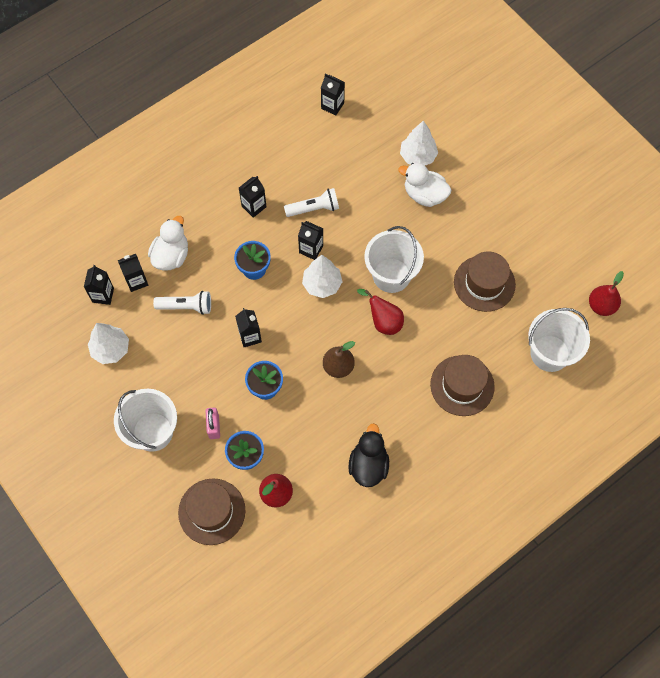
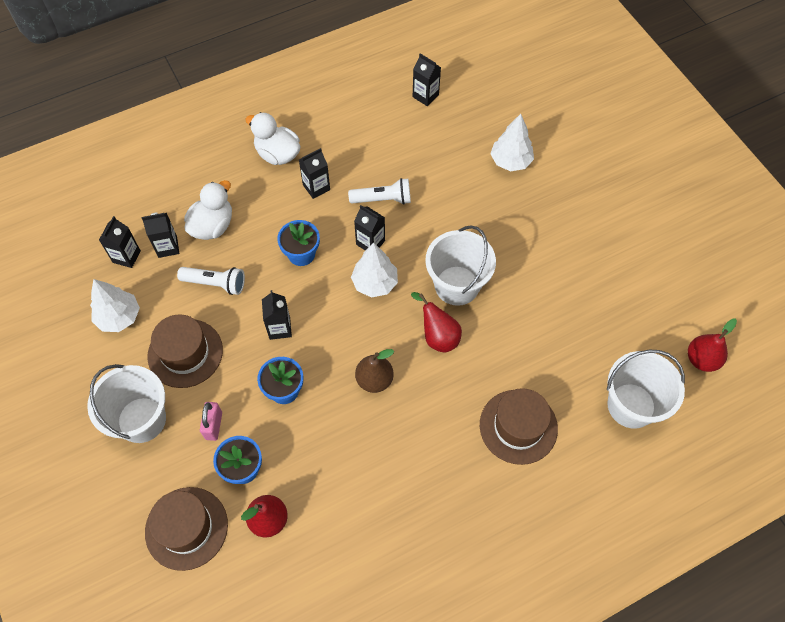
camera: 10 degrees right, 5 degrees down
(368, 465) = (387, 504): black duck -> none
(424, 195) = (511, 203): white duck -> white duck (277, 154)
(484, 283) = (564, 311): brown hat -> brown hat (185, 353)

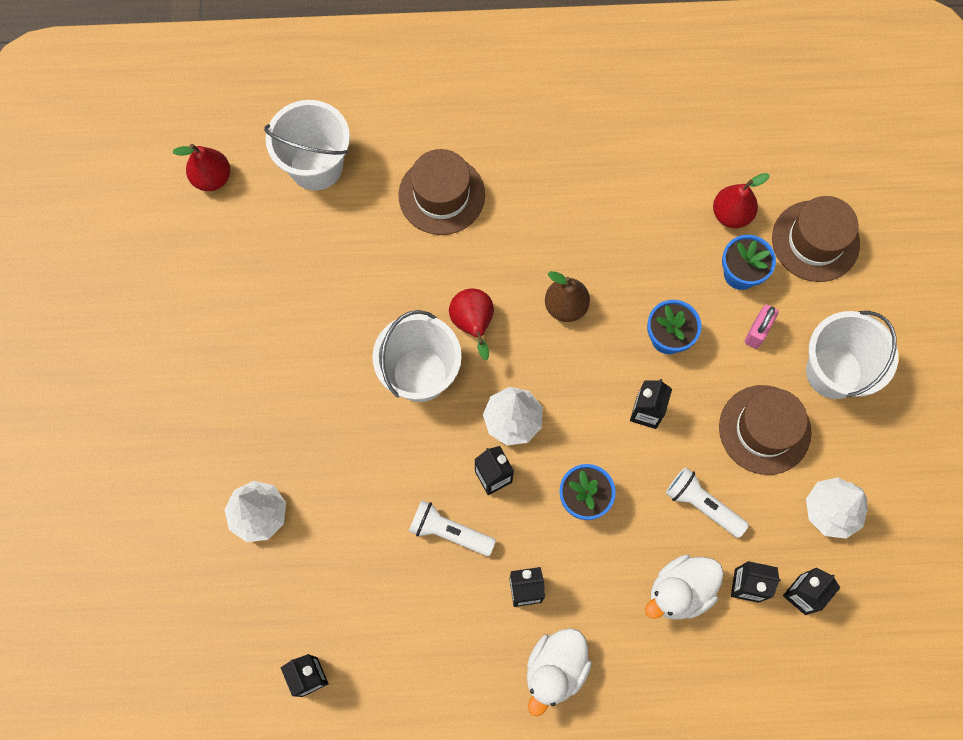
camera: 155 degrees left, 10 degrees up
(277, 154) = (555, 670): white duck -> white duck turned 60 degrees clockwise

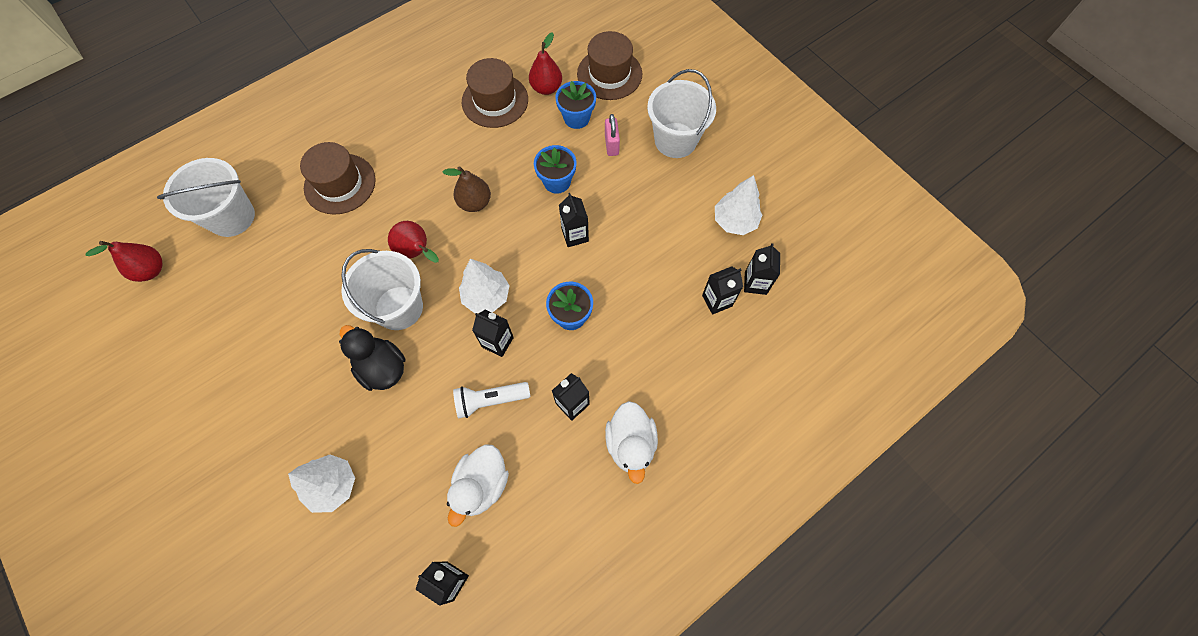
camera: 35 degrees left, 5 degrees down
(368, 428) = (382, 368): none -> black duck
(680, 591) = (677, 333): white duck -> white duck (482, 485)
(702, 505) = (652, 269): white flashlight -> none
(764, 429) = (658, 199): brown hat -> brown hat (495, 101)

